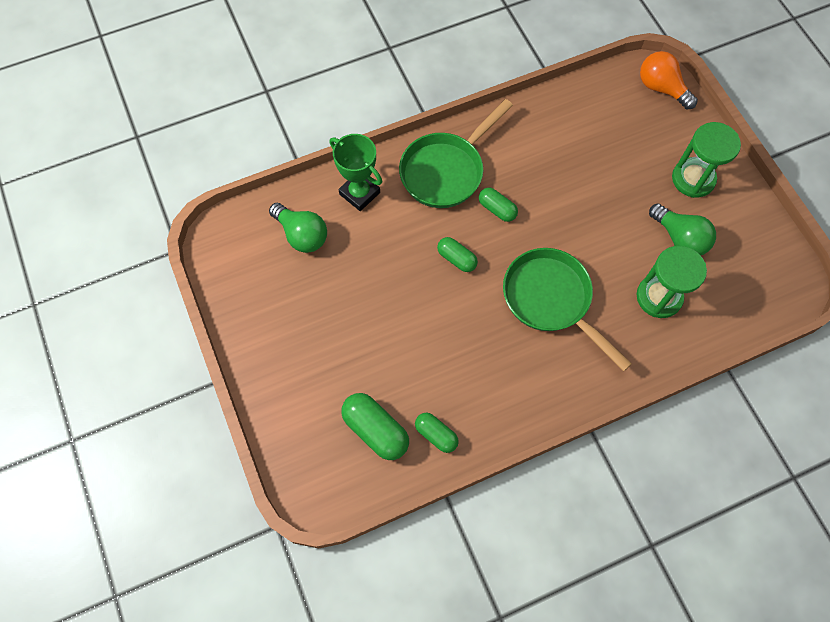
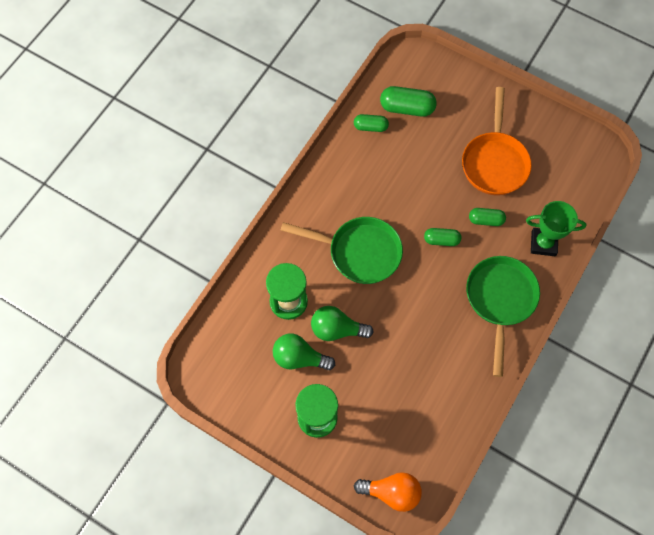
camera: 145 degrees right, 0 degrees up
(302, 235) = (553, 190): green light bulb -> green light bulb (337, 329)
(333, 302) = (494, 162): none -> orange pan
(497, 209) = (442, 294): green capsule -> green capsule (486, 220)

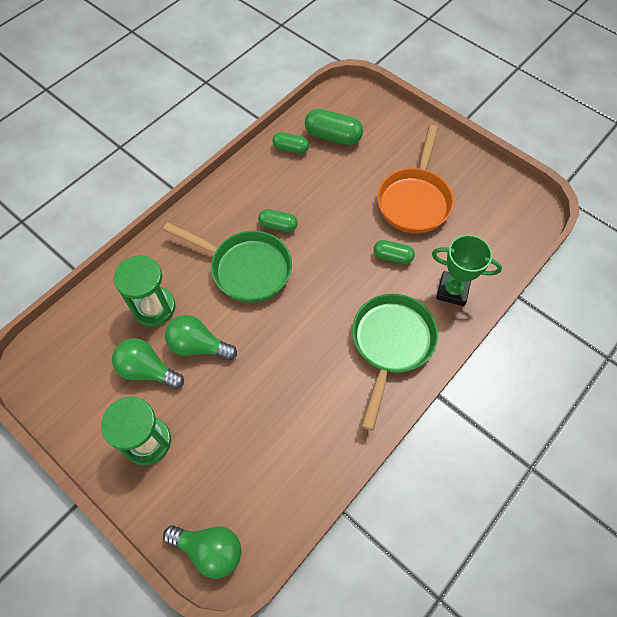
camera: 10 degrees right, 5 degrees down
(392, 492) = (209, 549): orange light bulb -> green light bulb
(441, 240) = (339, 270): green capsule -> green capsule (278, 225)

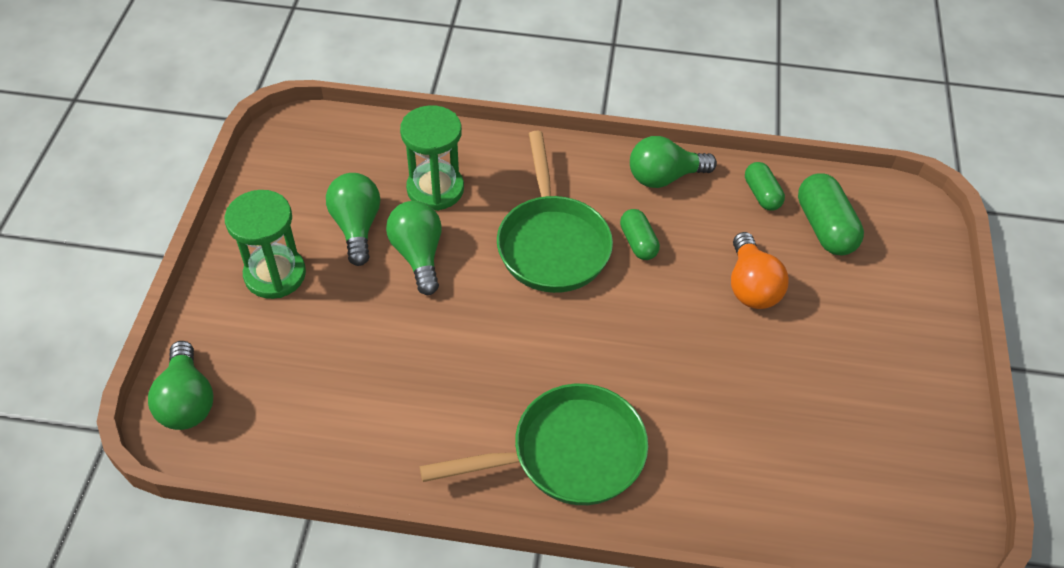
camera: 55 degrees right, 10 degrees down
(243, 184) = (664, 177): none -> green light bulb
(345, 192) = (751, 286): none -> orange light bulb
(392, 257) = (700, 390): green capsule -> none
(414, 200) = (813, 371): orange pan -> none
(452, 290) = (708, 490): green trophy -> none

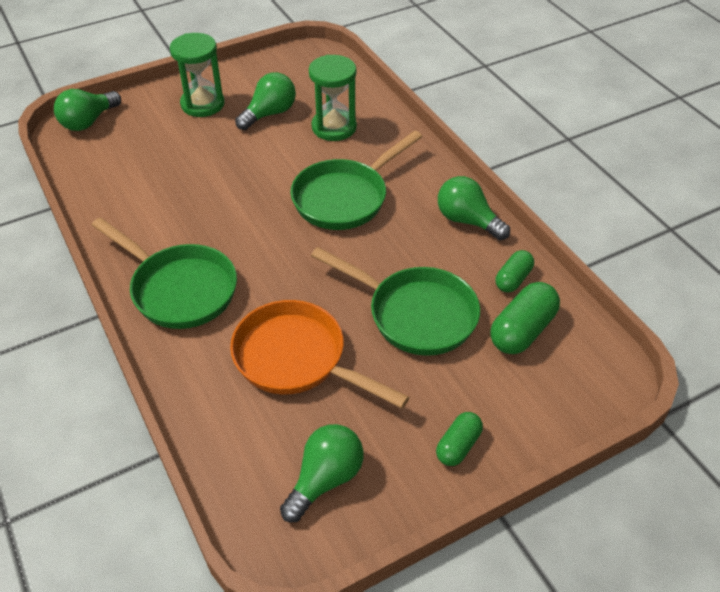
camera: 55 degrees right, 5 degrees down
(418, 255) = (273, 148): green light bulb -> green light bulb (325, 479)
(638, 242) = (391, 237): green capsule -> green capsule (458, 446)
(741, 406) = (297, 359): none -> orange pan
(751, 286) = (415, 314): orange light bulb -> green pan

